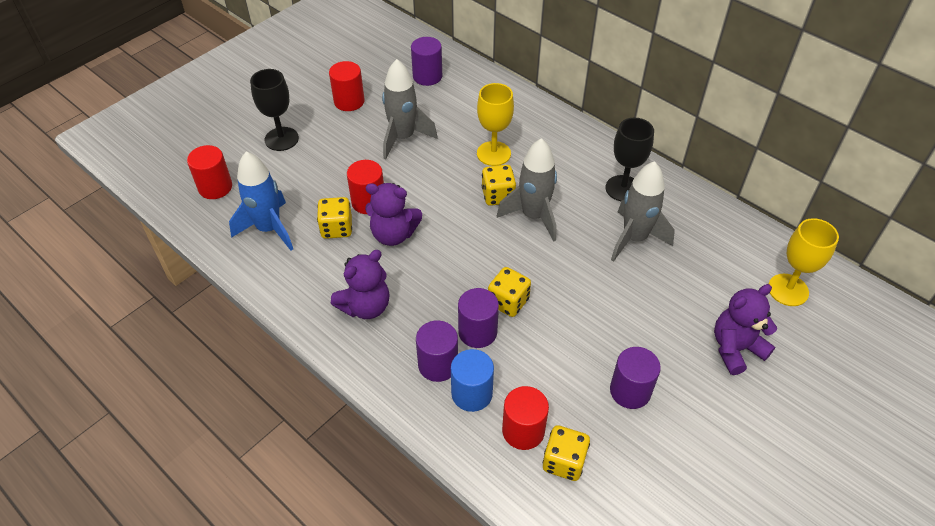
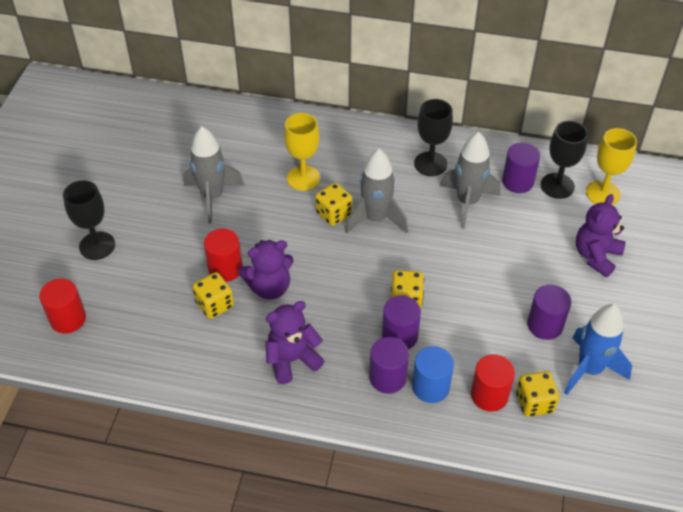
camera: 30 degrees left, 0 degrees up
(269, 229) = (152, 333): blue rocket -> blue rocket (589, 369)
(349, 101) = (135, 183): red cylinder -> none
(365, 306) = (292, 360): purple teddy bear -> purple teddy bear turned 135 degrees counterclockwise
(427, 76) = (191, 130): purple cylinder -> purple cylinder (518, 182)
(741, 262) = (557, 186): none -> black goblet

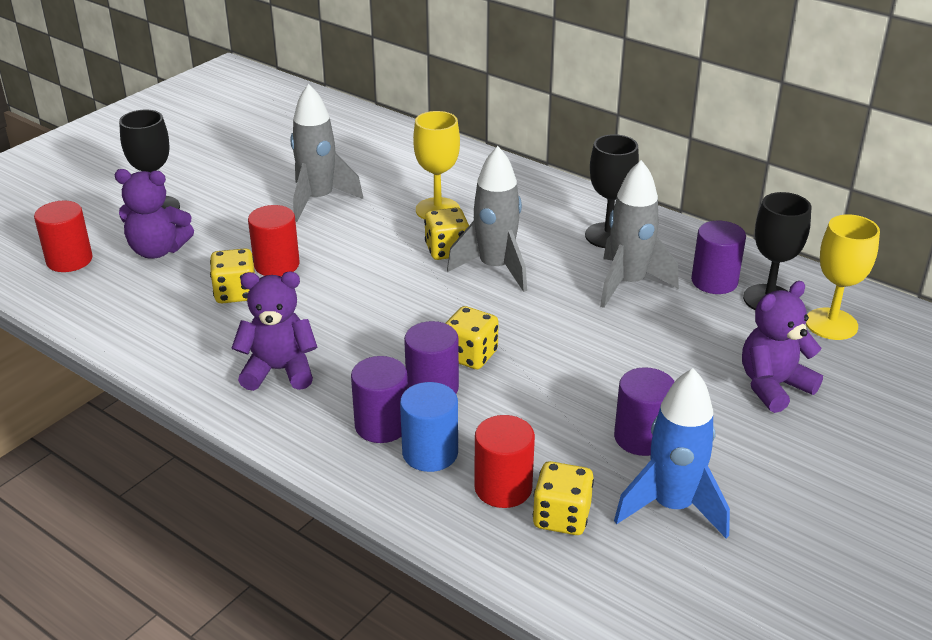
camera: 25 degrees right, 15 degrees down
(269, 287) = (312, 295): purple teddy bear -> purple teddy bear (158, 250)

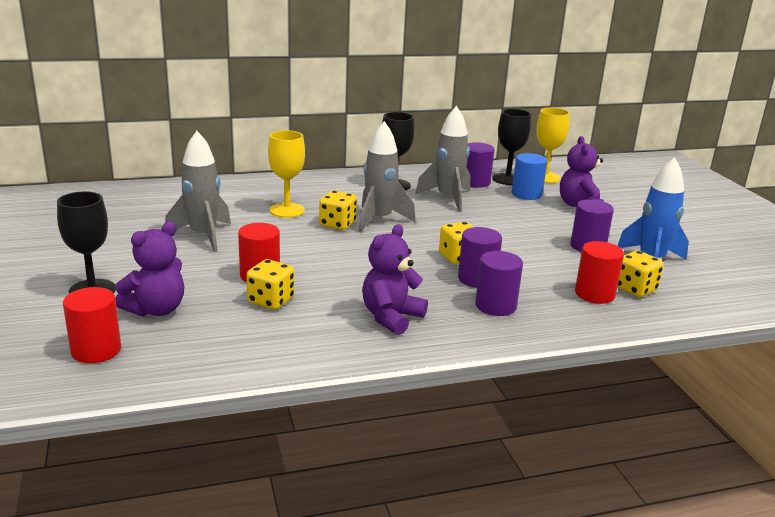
camera: 55 degrees left, 10 degrees down
(430, 453) = (540, 302): blue cylinder -> blue cylinder (526, 194)

